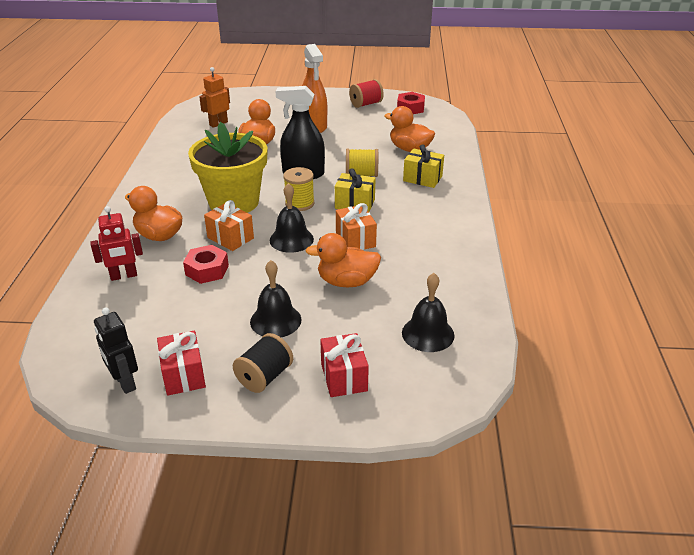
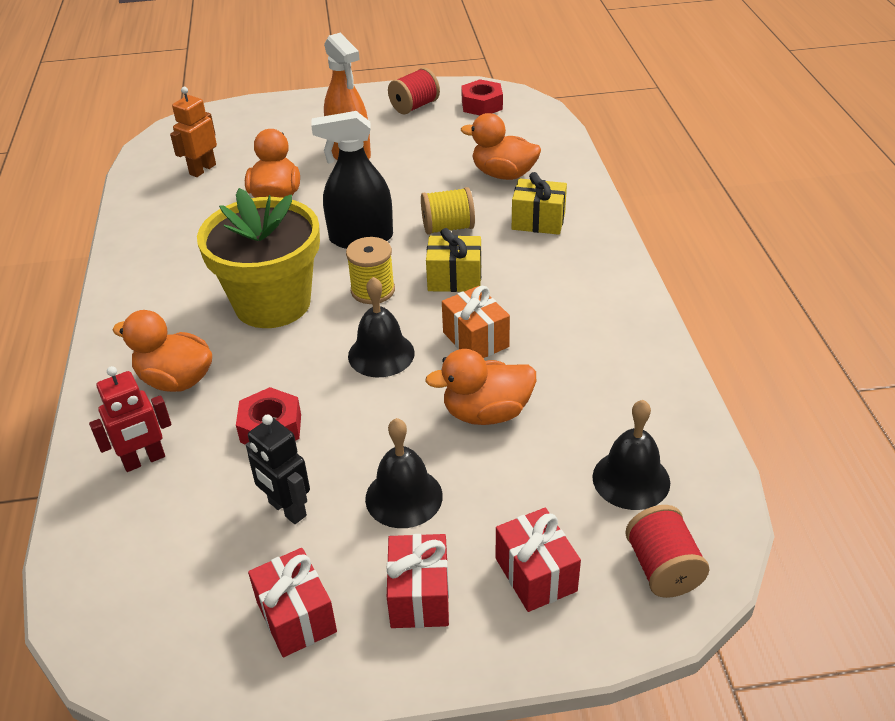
camera: 10 degrees left, 5 degrees up
(125, 383) = (209, 648): black robot -> black robot (287, 509)
(230, 238) = (288, 366): orange gift -> none
(264, 376) = (419, 596): black spool -> red gift
(429, 388) = (662, 568): none -> red spool

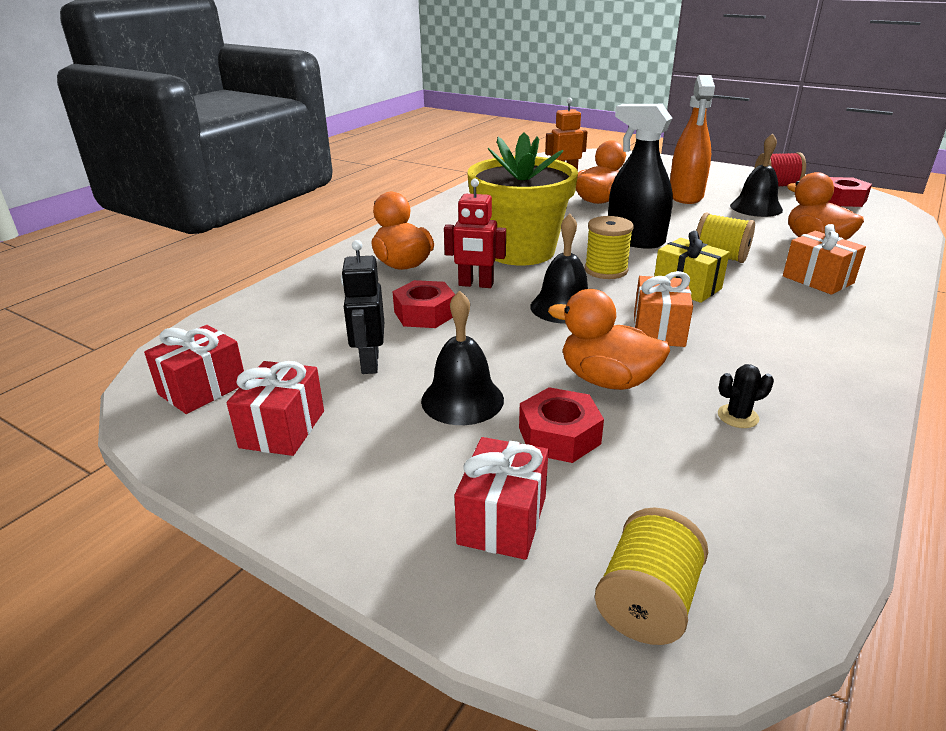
camera: 40 degrees right, 10 degrees down
(144, 460) = (325, 295): red robot -> red robot (476, 285)
(419, 596) = (383, 472): red gift -> red gift (202, 389)
(503, 484) = (559, 436): none -> red nut
(538, 221) = (818, 280): yellow gift -> orange gift
(595, 394) = (738, 416): none -> black cactus
(631, 479) = (700, 502): black bell -> black bell (756, 207)
(662, 568) = (647, 602): red spool -> yellow spool

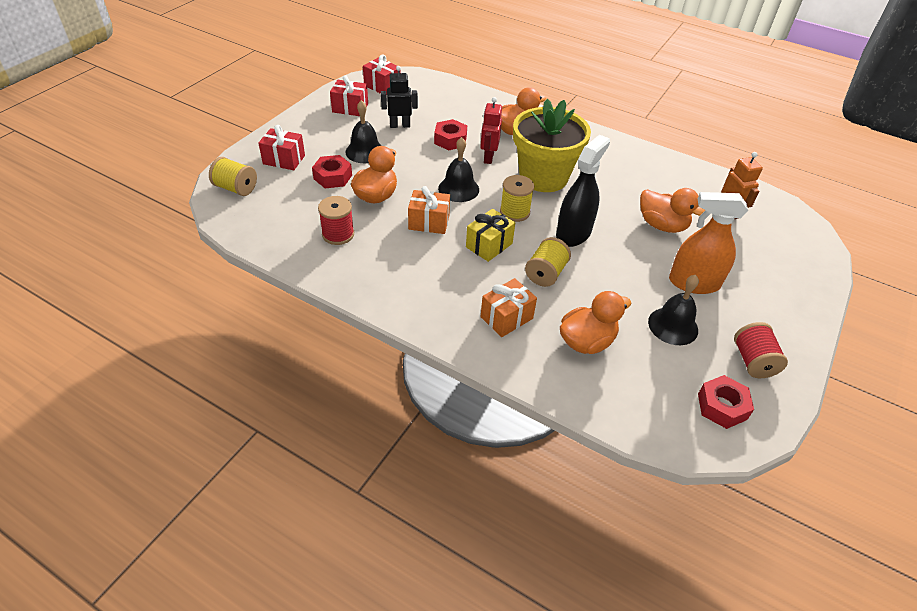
camera: 85 degrees right, 15 degrees up
(738, 416) = (338, 234): black cactus -> red spool

